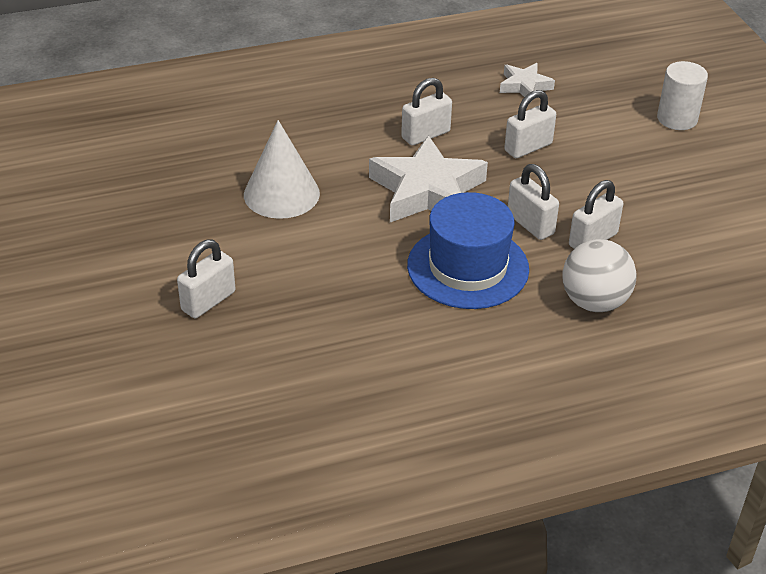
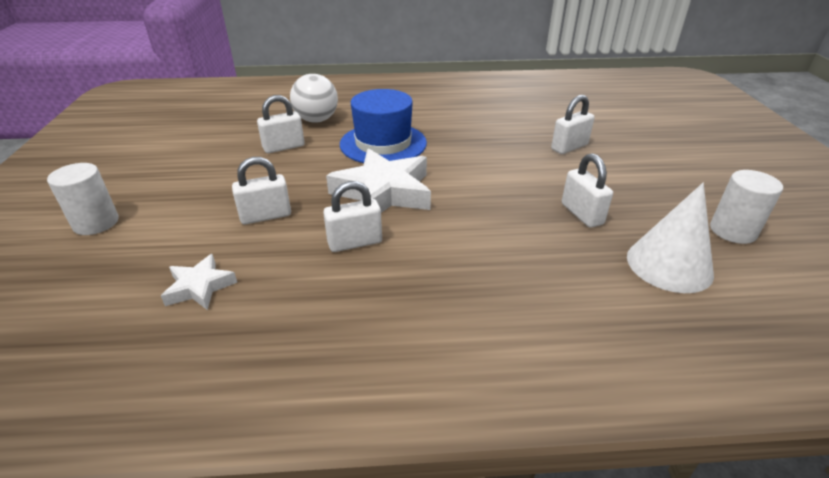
camera: 165 degrees left, 5 degrees down
(58, 198) = (733, 231): none -> white cylinder
(281, 194) = (513, 206): white cone -> white cone (669, 265)
(530, 224) = (319, 161): white padlock -> white padlock (581, 214)

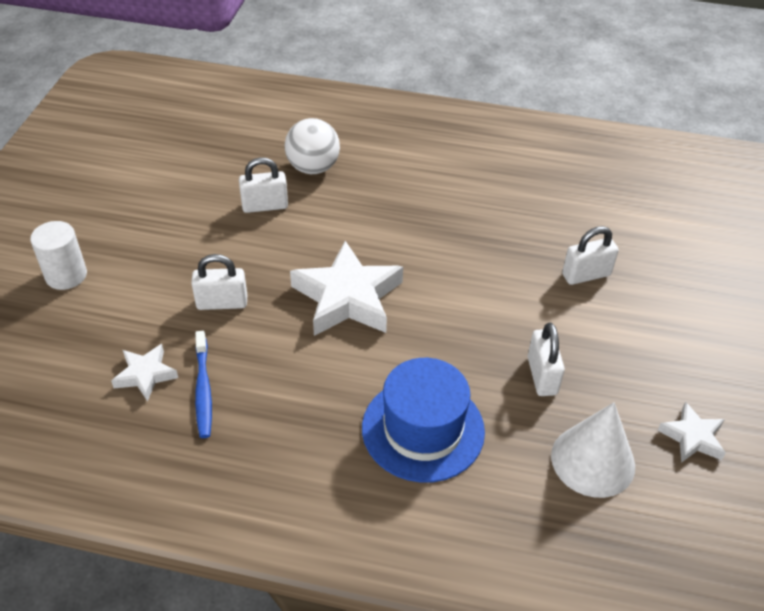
camera: 15 degrees right, 10 degrees up
(268, 287) = (203, 389): none -> blue toothbrush
(355, 242) = (296, 357): white padlock -> none
(383, 143) = (374, 223): blue hat -> blue hat (423, 429)
(733, 231) = (692, 437): white cylinder -> white star

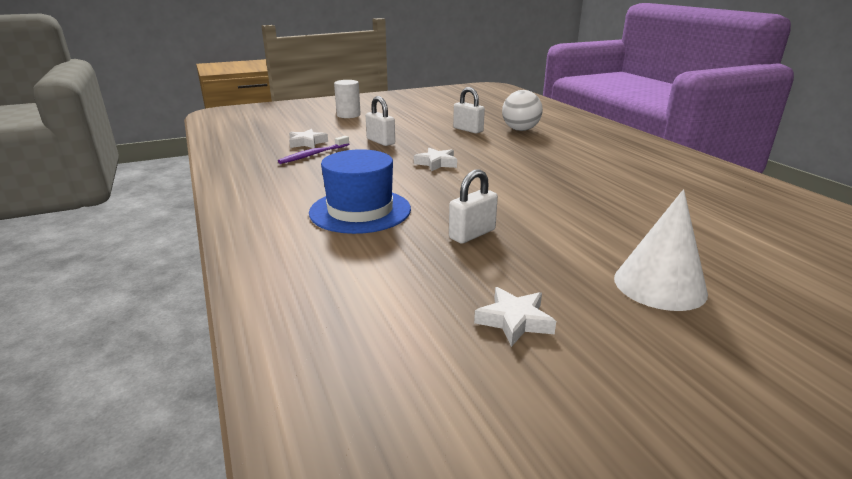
camera: 55 degrees right, 20 degrees down
(203, 389) = (313, 155): blue toothbrush -> purple toothbrush
(347, 297) = (436, 163): white star -> white star, size x0.52
(586, 275) = (608, 221): white padlock -> none
(593, 460) = (415, 278): white cone -> white cone (659, 285)

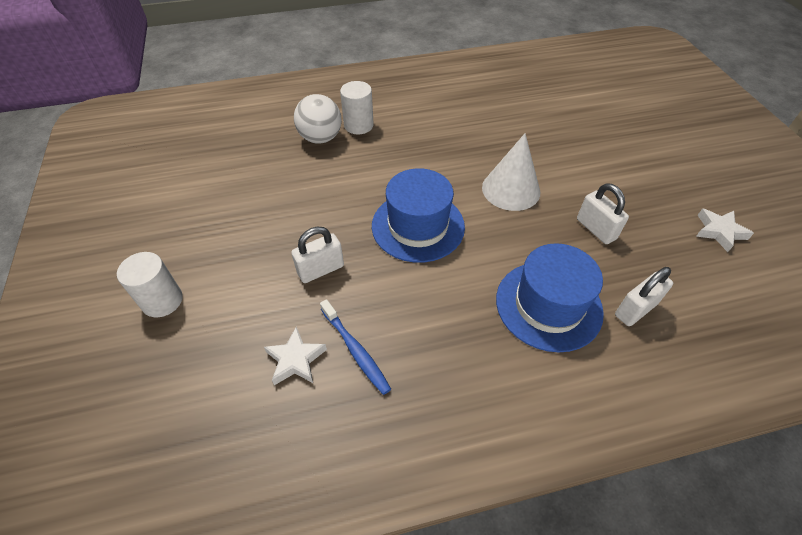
camera: 80 degrees left, 25 degrees up
(313, 155) = (355, 350): purple toothbrush -> blue toothbrush
(436, 163) = (418, 226): white star -> blue hat
(468, 130) = (302, 179): white padlock -> white padlock (635, 309)
(549, 138) = (358, 125): none -> white cylinder
(659, 285) = (659, 155): white cone -> white cone (511, 189)

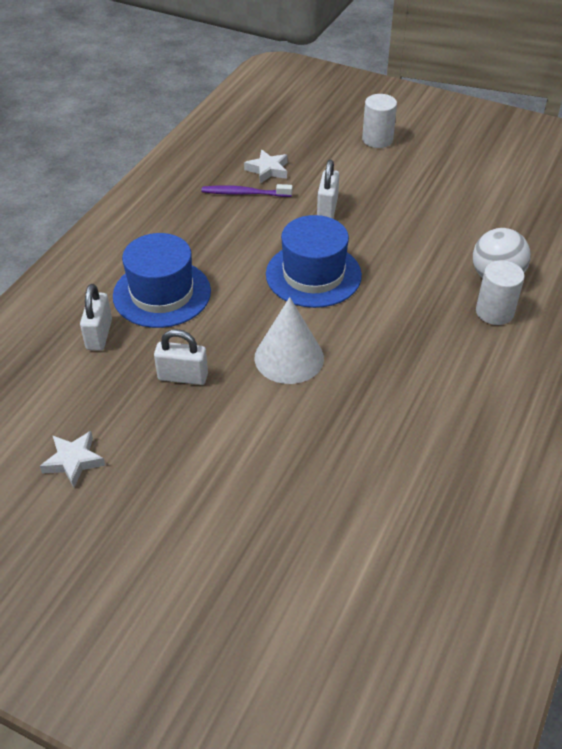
camera: 130 degrees right, 5 degrees down
(355, 350) = (244, 193): blue toothbrush -> purple toothbrush

